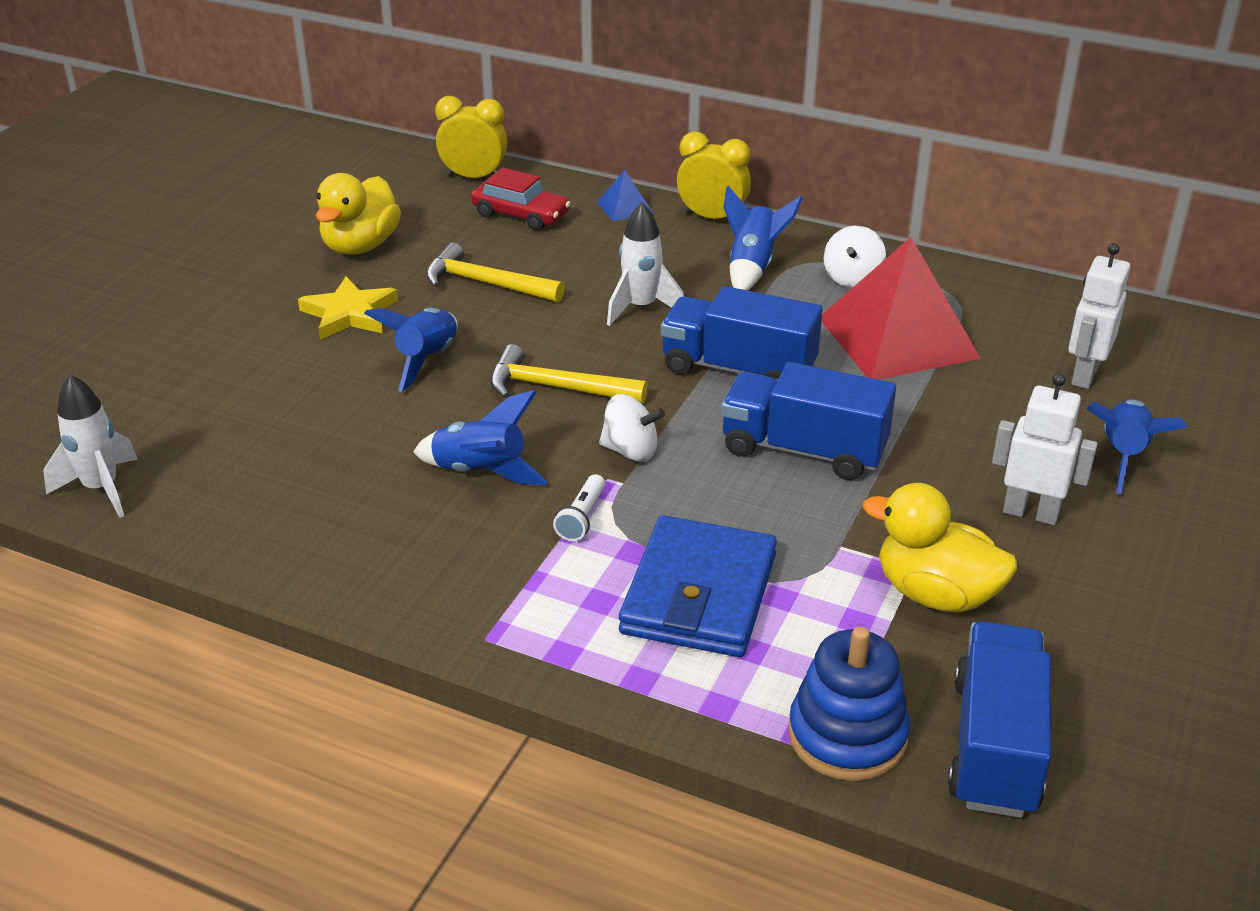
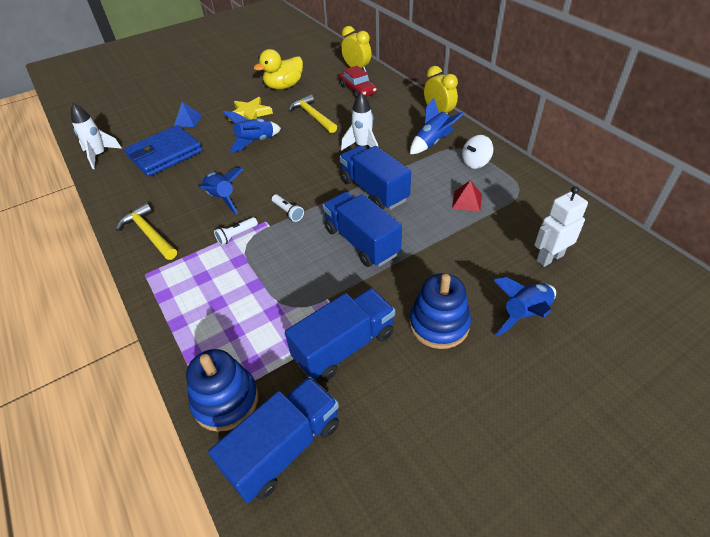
camera: 35 degrees right, 10 degrees up
(556, 387) = (290, 171): yellow hammer -> yellow hammer (149, 233)
(625, 207) = (404, 98): blue pyramid -> blue pyramid (188, 120)
(630, 451) = (288, 212): white spinning top -> white flashlight
(699, 594) = (242, 293): blue wallet -> blue wallet (165, 154)
(898, 337) = (467, 201): red pyramid -> red pyramid, size x0.42
(936, 594) = (344, 346): yellow duck -> blue truck
(1030, 513) = (439, 324): white robot -> blue stacking toy

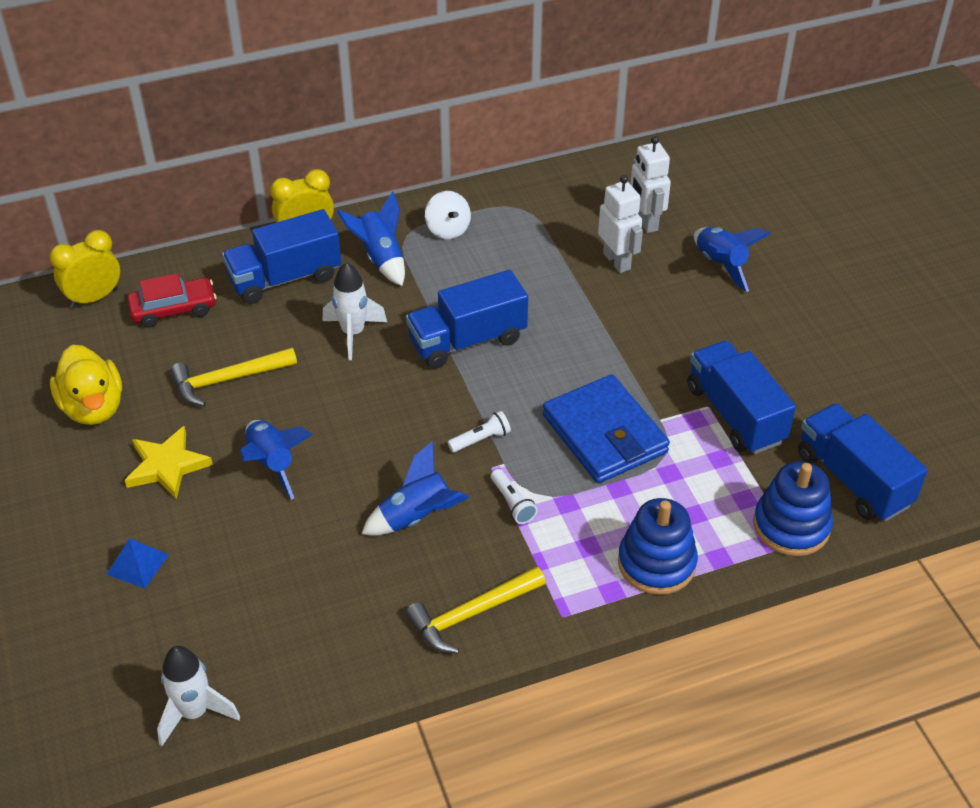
camera: 80 degrees left, 0 degrees up
(165, 154) = (245, 600): blue wallet -> blue wallet (605, 434)
(361, 242) = (569, 371): blue truck -> blue truck (285, 278)
(439, 324) = (720, 332): blue stacking toy -> blue stacking toy (656, 563)
(467, 201) = (524, 258): red pyramid -> none
(491, 248) = (617, 261): none -> white robot

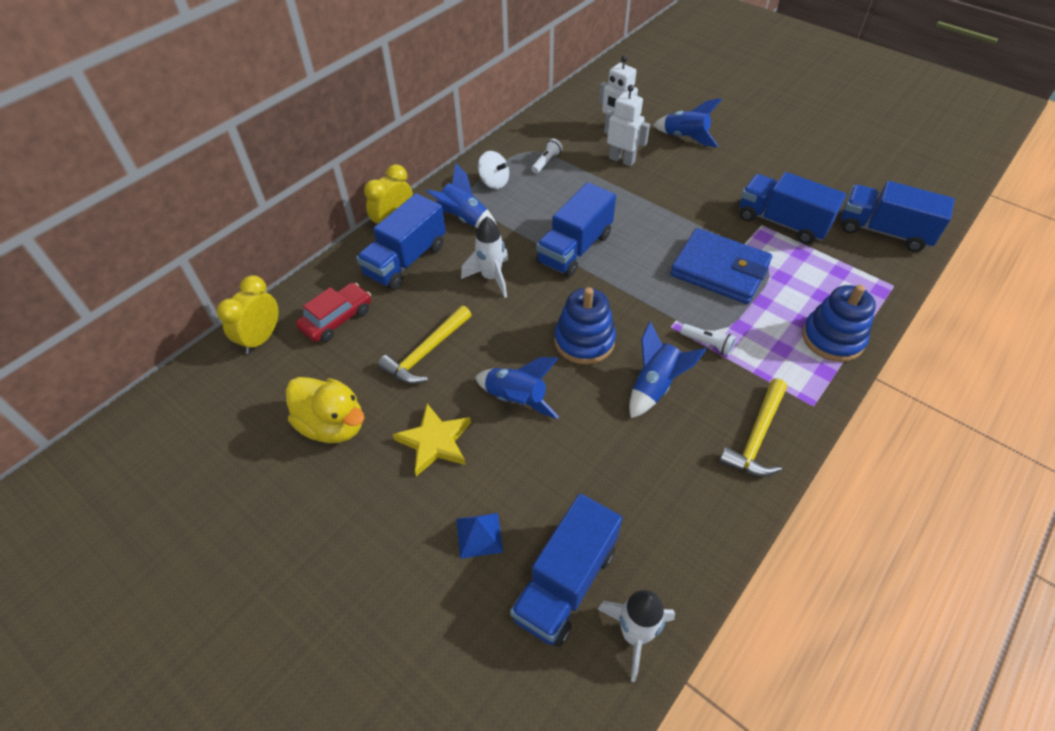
camera: 30 degrees left, 5 degrees up
(174, 641) = (565, 583): none -> blue truck
(480, 439) = (646, 311): white flashlight -> white flashlight (546, 162)
(791, 526) = (881, 275): blue stacking toy -> blue stacking toy (584, 341)

